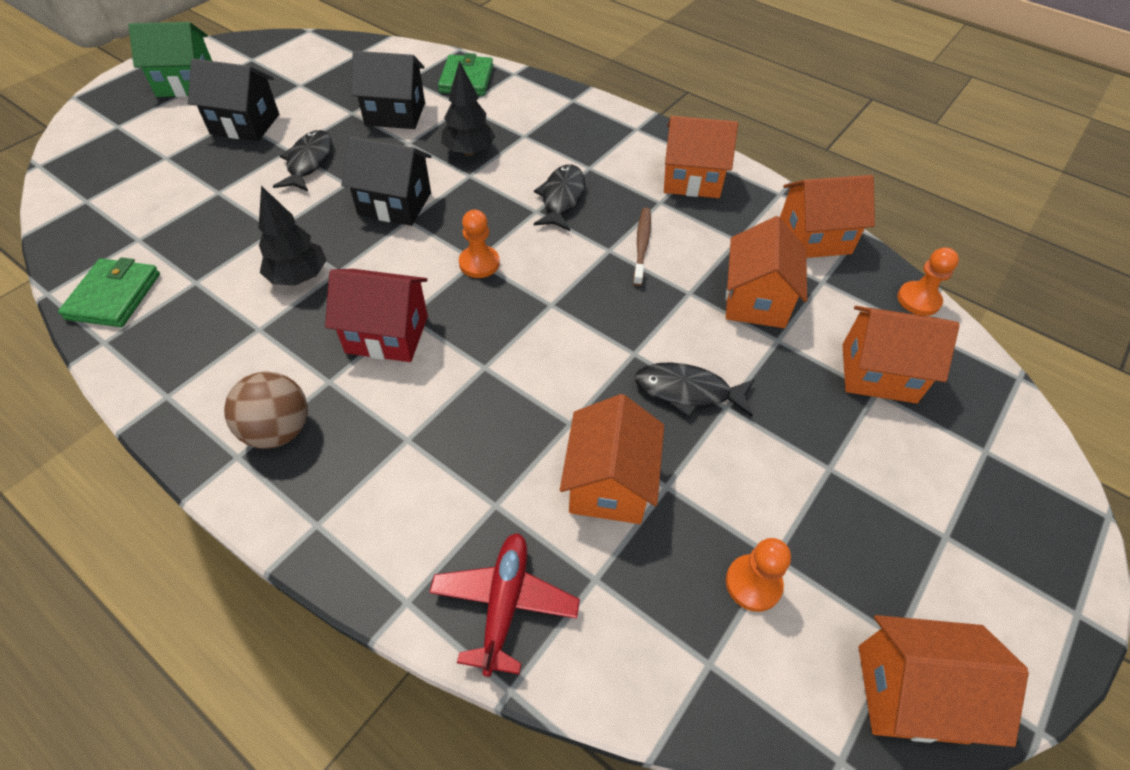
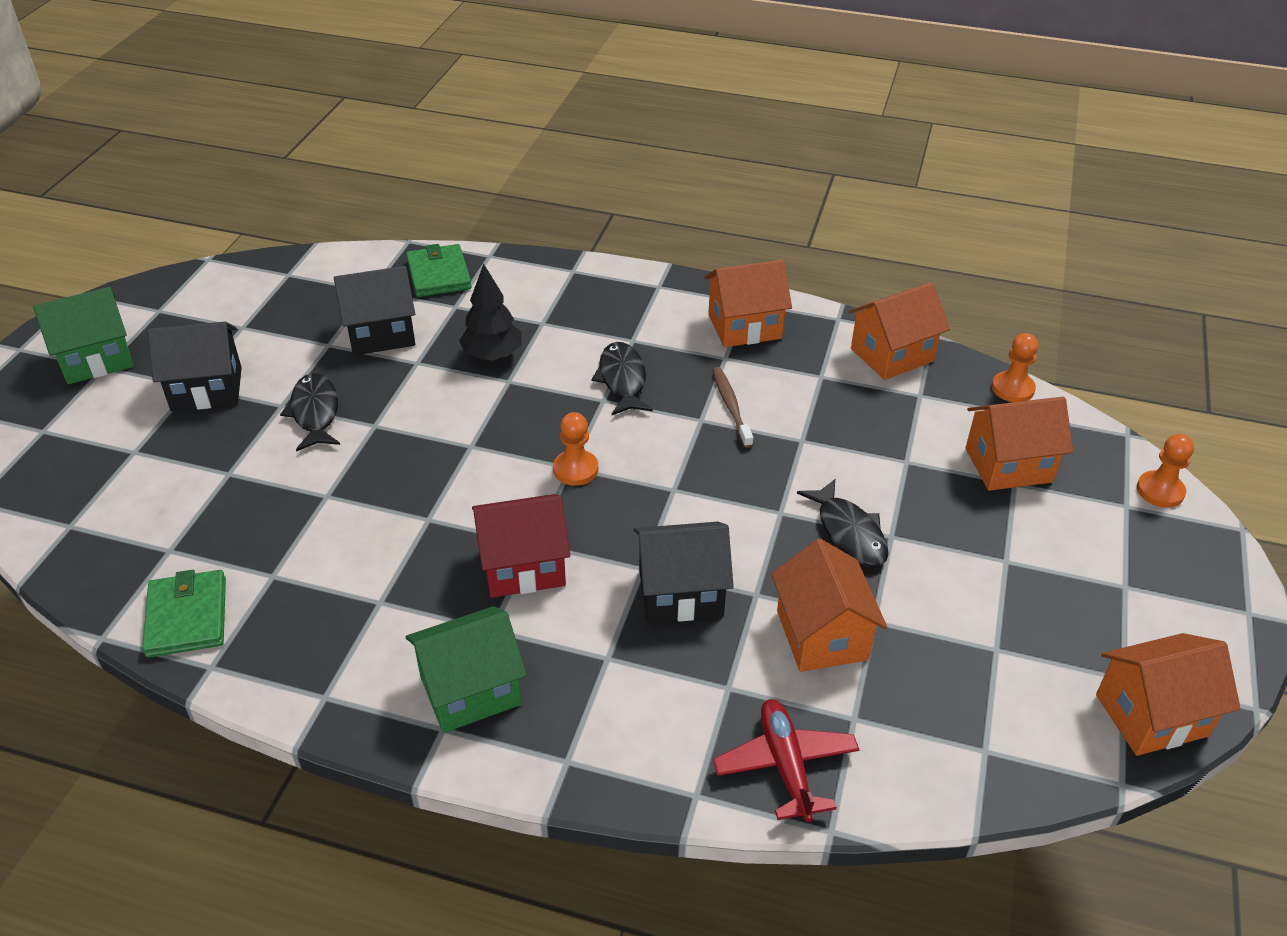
camera: 20 degrees left, 10 degrees down
(279, 430) = (470, 690): brown ball -> green house
(299, 277) = (389, 537): black tree -> none
(395, 204) = (445, 432): black house -> black house (680, 593)
(688, 392) = (849, 532): black fish -> black fish turned 105 degrees counterclockwise
(753, 583) = (989, 676): orange pawn -> orange pawn (1160, 491)
(756, 300) = (868, 430): orange house -> none

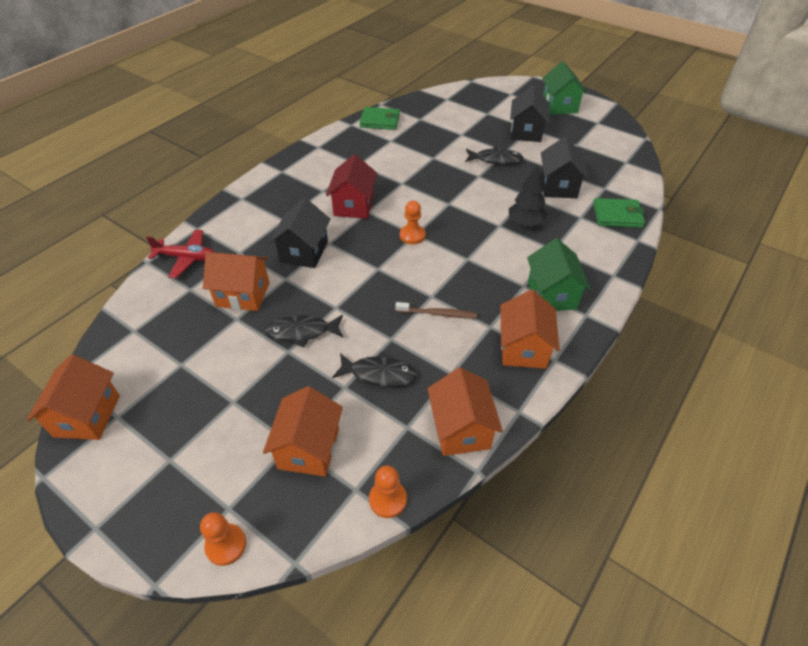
camera: 110 degrees right, 5 degrees up
(470, 690) = (294, 180): green house -> green house (552, 295)
(622, 380) = (483, 271): black fish -> black fish (379, 374)

